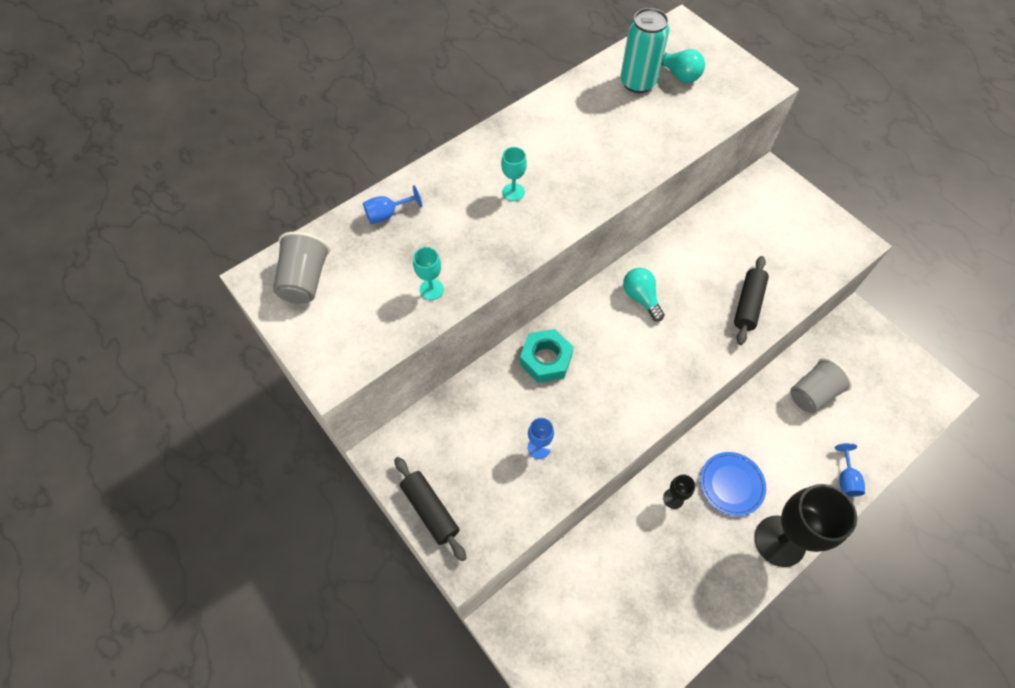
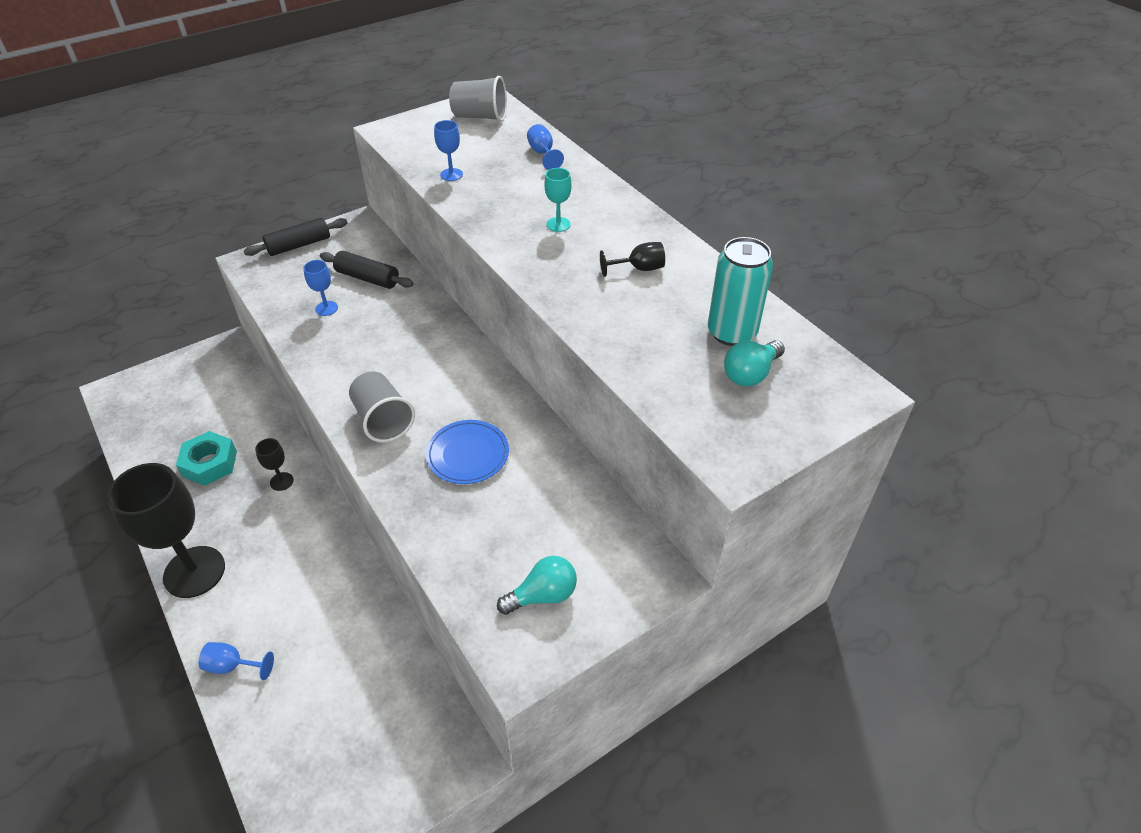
camera: 95 degrees right, 15 degrees down
(431, 289) = (451, 174): turquoise goblet -> blue goblet
(546, 359) = (417, 319): turquoise nut -> turquoise nut (209, 463)
(570, 135) = (639, 269): none -> black goblet
(641, 298) = (474, 400): turquoise light bulb -> turquoise light bulb (543, 595)
(731, 484) = (275, 538): blue plate -> blue plate (468, 454)
(748, 304) = (441, 500): black rolling pin -> black rolling pin (367, 278)
(812, 394) = (358, 657): grey cup -> grey cup (383, 420)

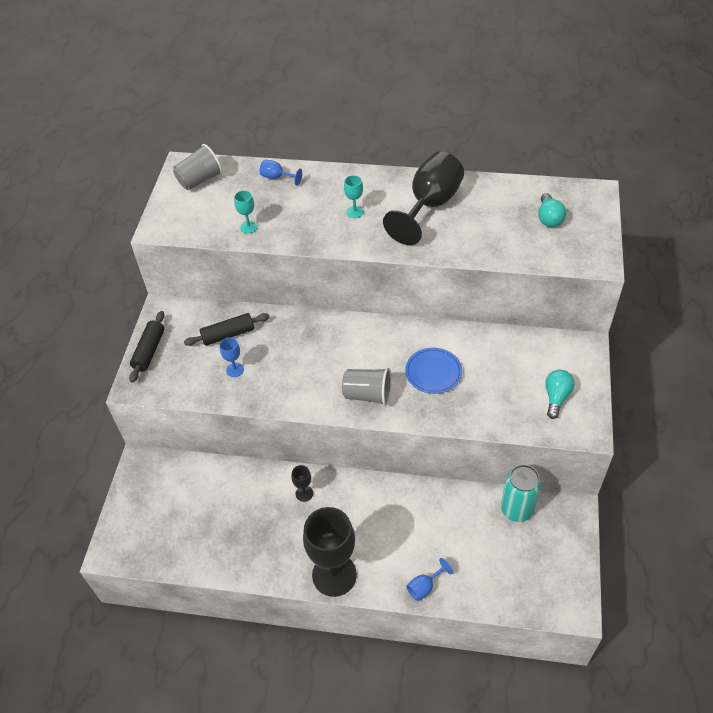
camera: 45 degrees left, 5 degrees up
(209, 463) = (247, 525): turquoise nut -> none
(451, 174) = (248, 227): blue goblet -> turquoise goblet
(639, 269) = (429, 205): black goblet -> black goblet, size x2.35
(731, 332) = (514, 205): turquoise can -> turquoise can (516, 509)

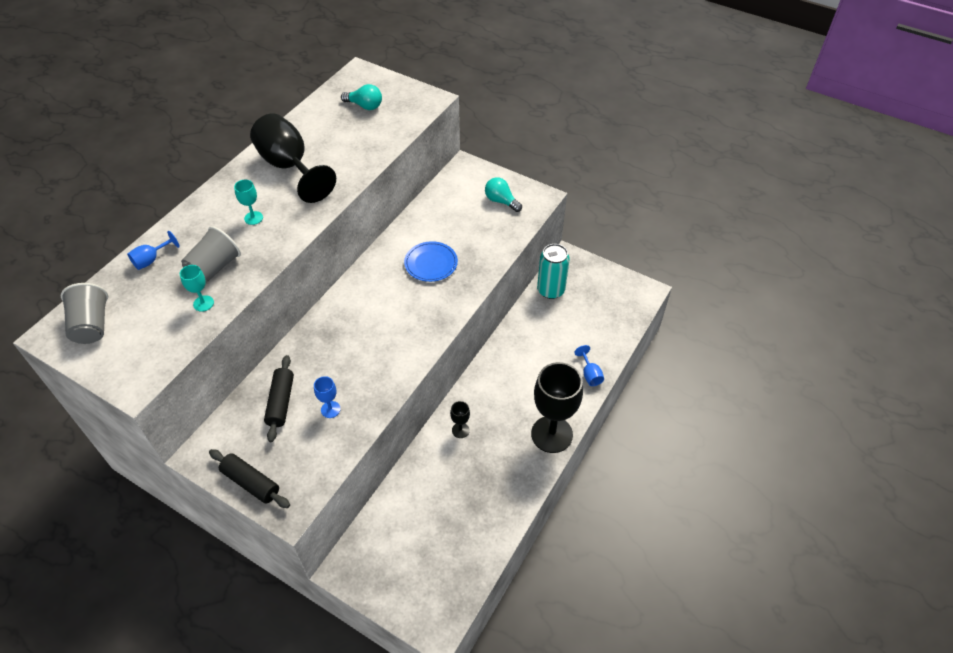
camera: 70 degrees left, 0 degrees up
(368, 395) = (426, 315): grey cup -> grey cup (214, 268)

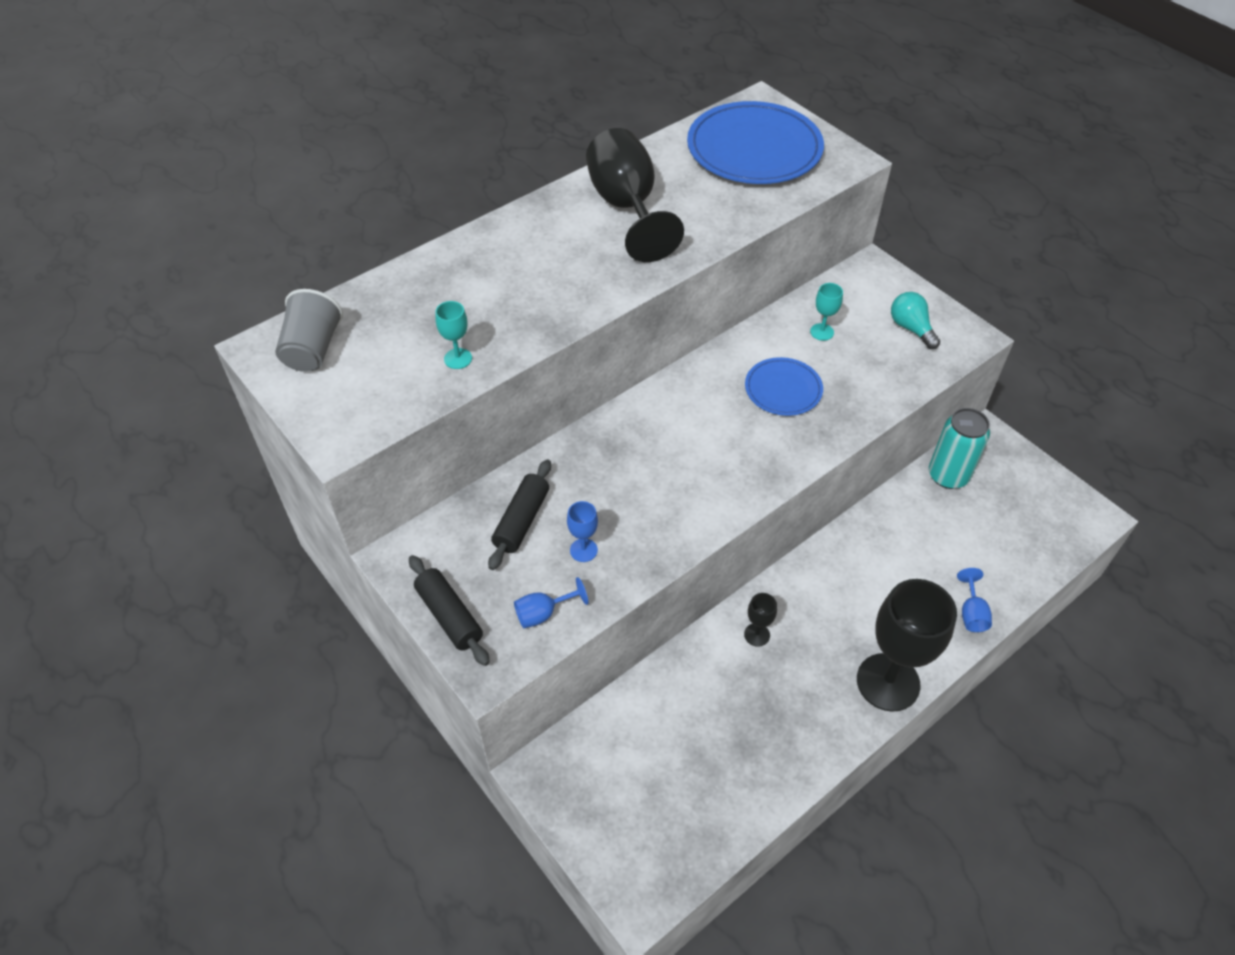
camera: 20 degrees right, 0 degrees up
(151, 260) = (412, 285): blue goblet -> blue goblet (543, 613)
(214, 268) = (487, 316): grey cup -> none
(253, 218) = (558, 263): turquoise goblet -> turquoise goblet (822, 332)
(365, 106) = (754, 149): turquoise light bulb -> blue plate

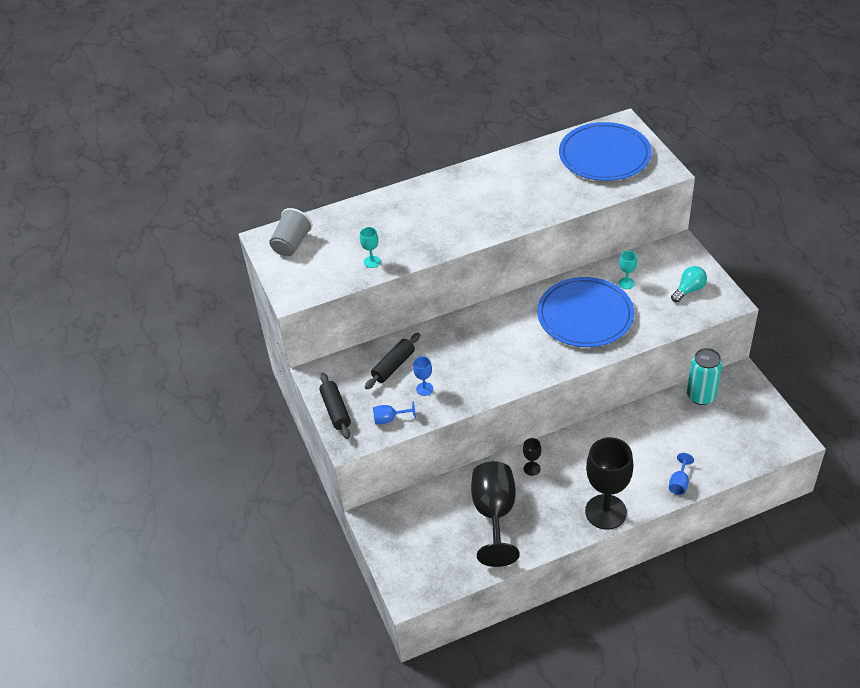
camera: 20 degrees right, 5 degrees down
(627, 207) = (506, 184): black goblet -> black goblet (494, 514)
(783, 389) = (585, 315): blue plate -> blue plate, size x1.85
(911, 328) = (689, 290): turquoise light bulb -> turquoise light bulb turned 60 degrees clockwise

